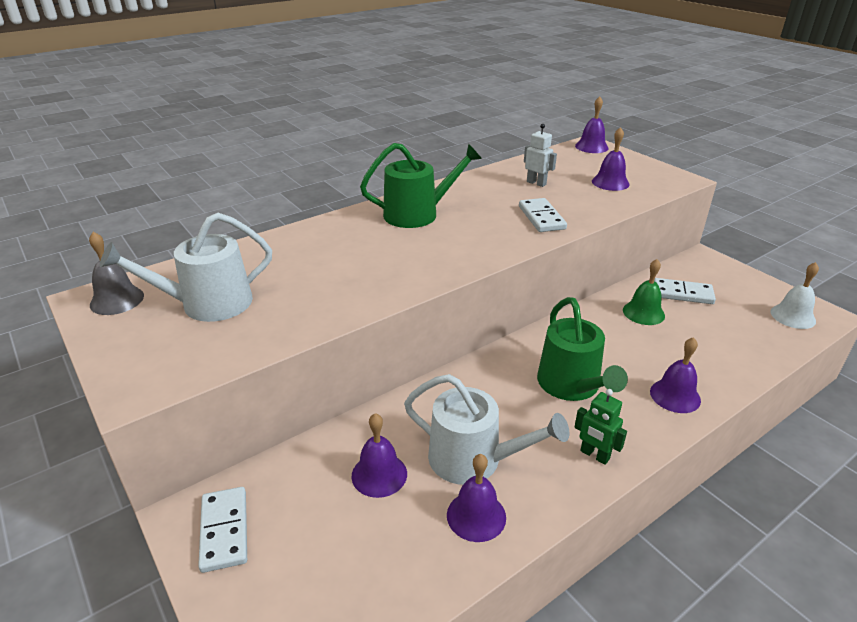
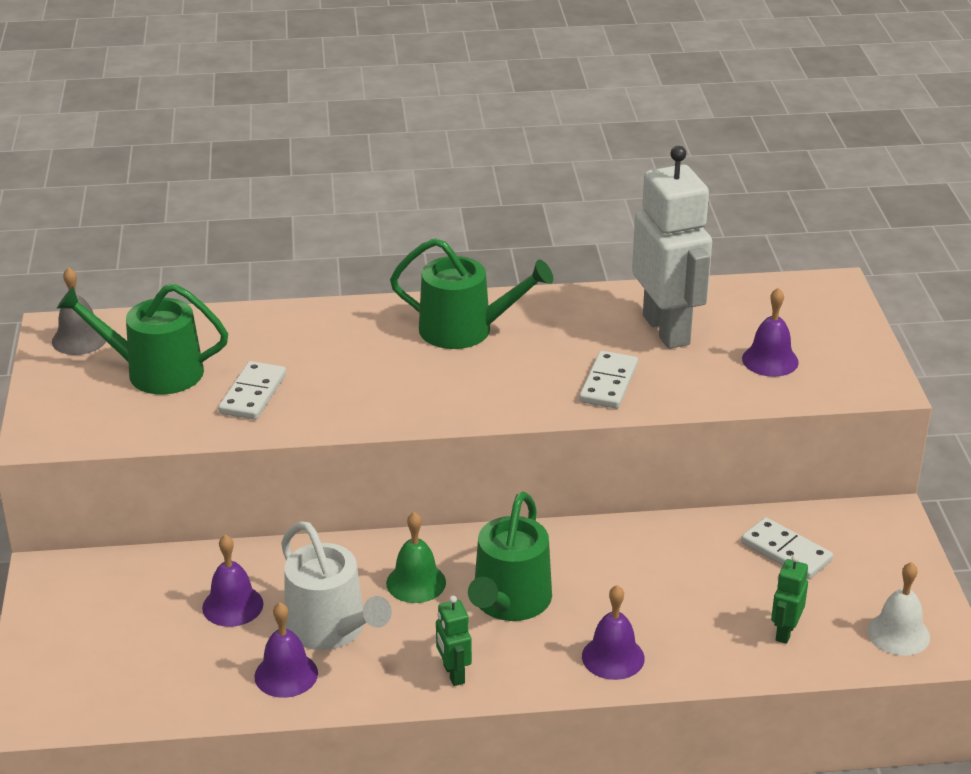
camera: 30 degrees right, 0 degrees up
(208, 304) = (155, 372): white watering can -> green watering can
(224, 530) = (70, 596): white domino -> white domino (253, 394)
(536, 183) = (667, 330): white robot -> white robot, size x2.30
(591, 147) = (827, 292): purple bell -> none
(643, 313) = (700, 556): green bell -> green bell (416, 582)
(741, 339) = (785, 632): none -> green robot

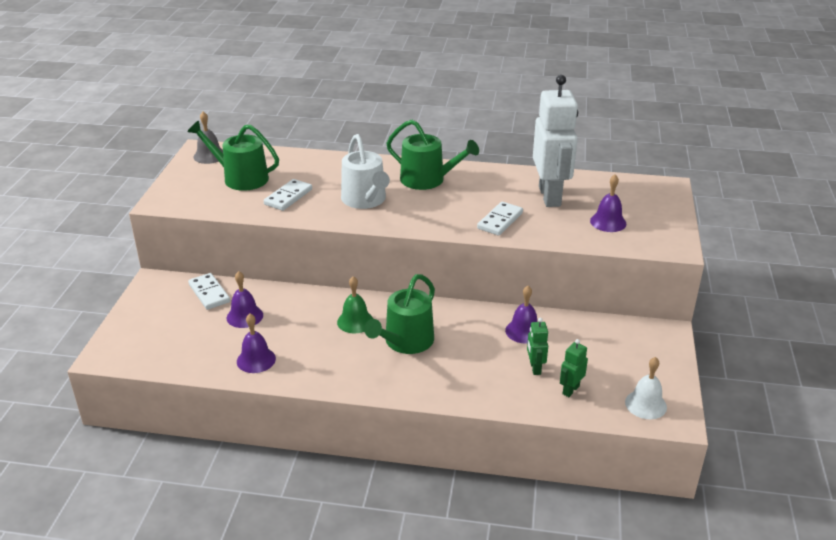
camera: 15 degrees right, 0 degrees up
(331, 629) = (294, 339): white watering can -> white watering can (365, 200)
(453, 674) = (353, 377): green robot -> green robot (535, 368)
(613, 657) = (454, 385): purple bell -> purple bell (524, 331)
(786, 552) = (591, 342): white domino -> white domino (209, 293)

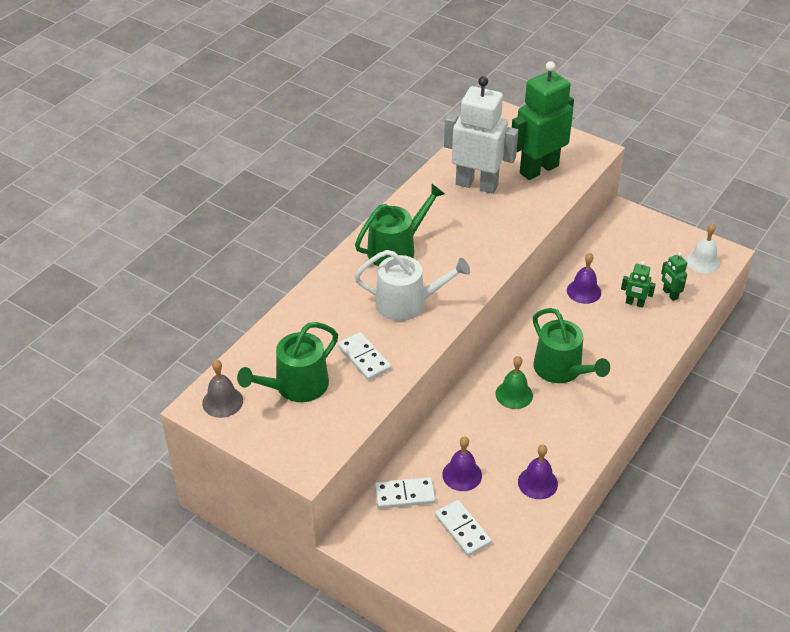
camera: 65 degrees left, 10 degrees up
(500, 221) = (499, 229): white domino -> white domino (462, 529)
(608, 222) = (538, 169): purple bell -> green robot

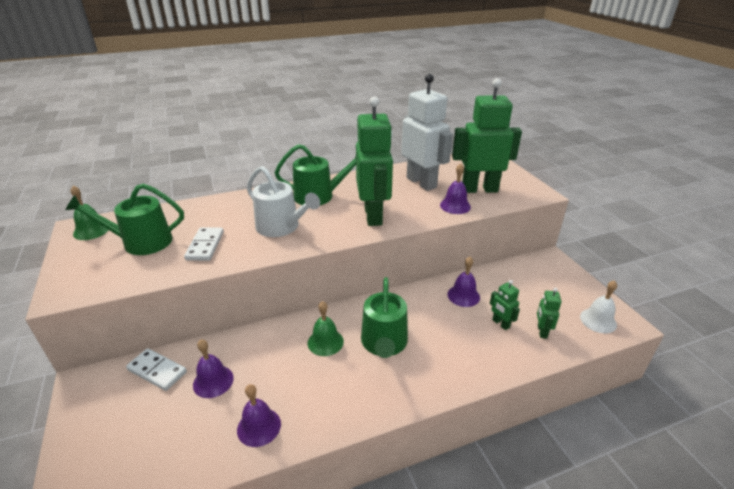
camera: 35 degrees right, 10 degrees down
(222, 401) = (91, 230): grey bell -> green bell
(462, 529) = (155, 428): white domino -> none
(476, 248) = (373, 215): none -> green robot
(536, 201) = (455, 206): none -> purple bell

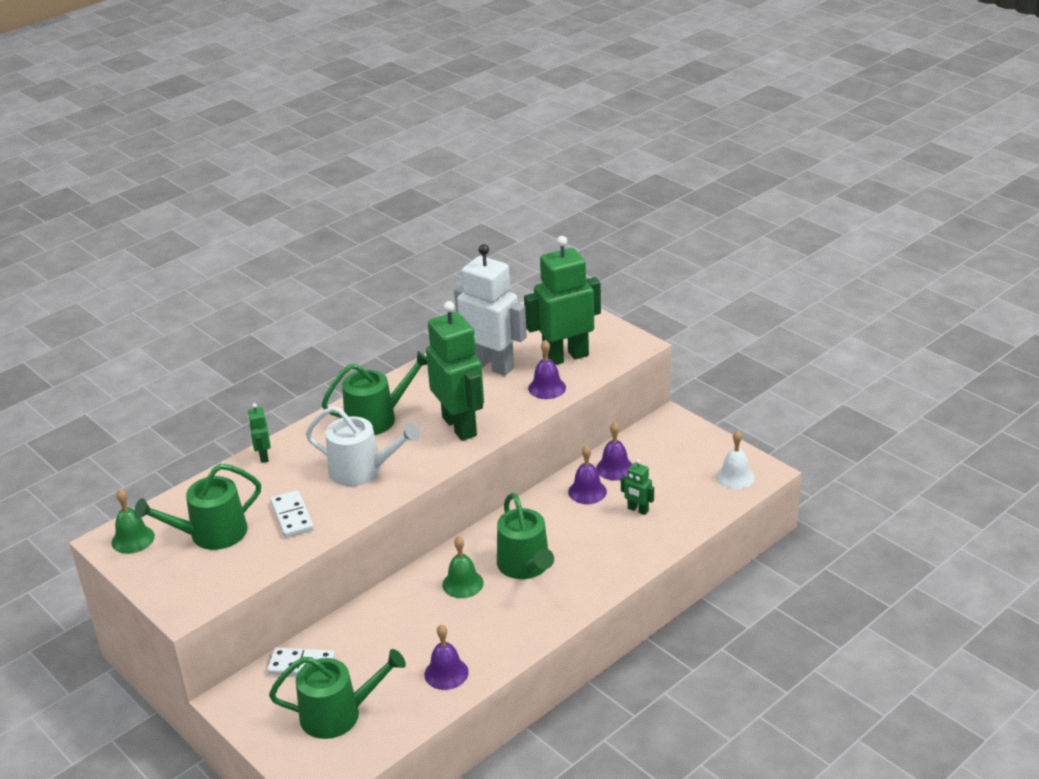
camera: 20 degrees left, 0 degrees up
(144, 433) = (338, 714): none -> green watering can
(213, 381) = (370, 654): purple bell -> purple bell (615, 468)
(541, 331) = (682, 505): green robot -> green robot (263, 456)

